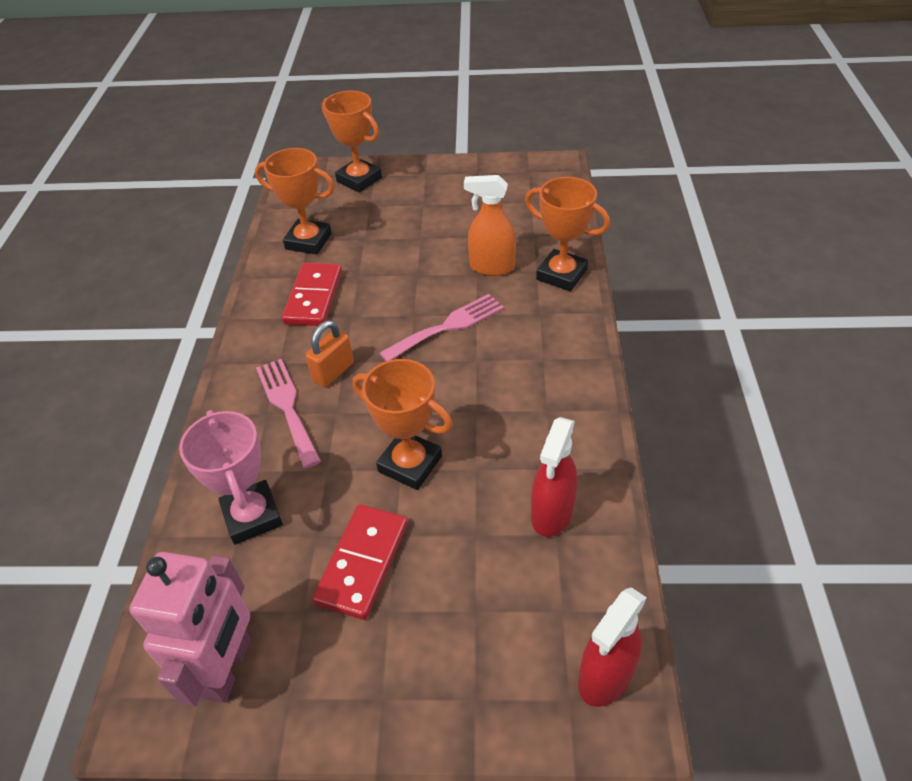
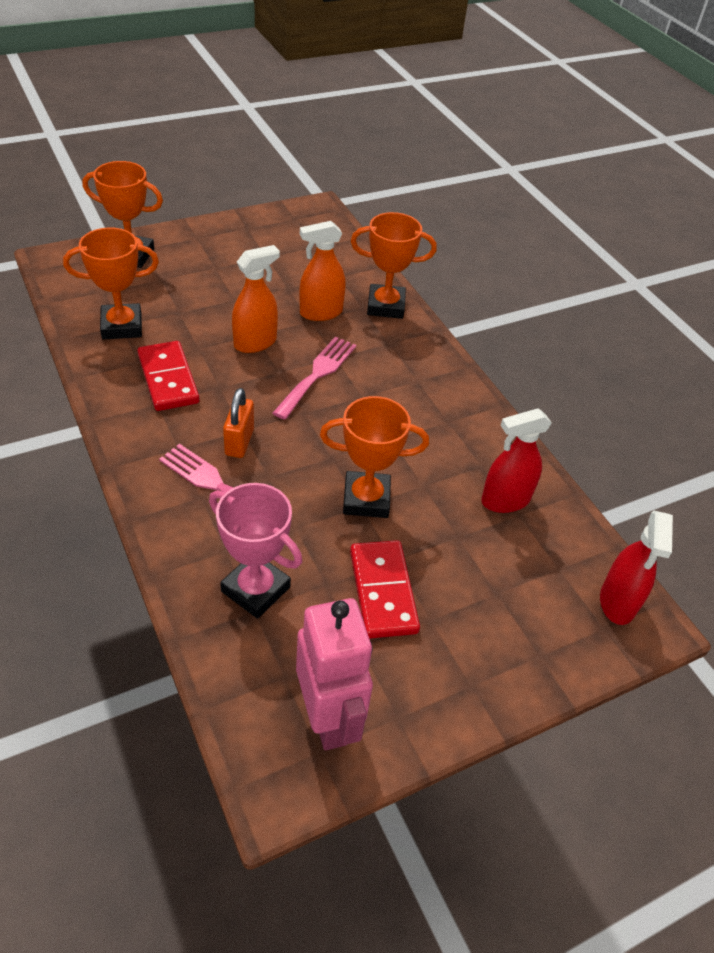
camera: 35 degrees left, 0 degrees up
(411, 282) = (255, 342): none -> orange spray bottle
(552, 513) = (505, 500): red spray bottle -> red spray bottle turned 75 degrees clockwise

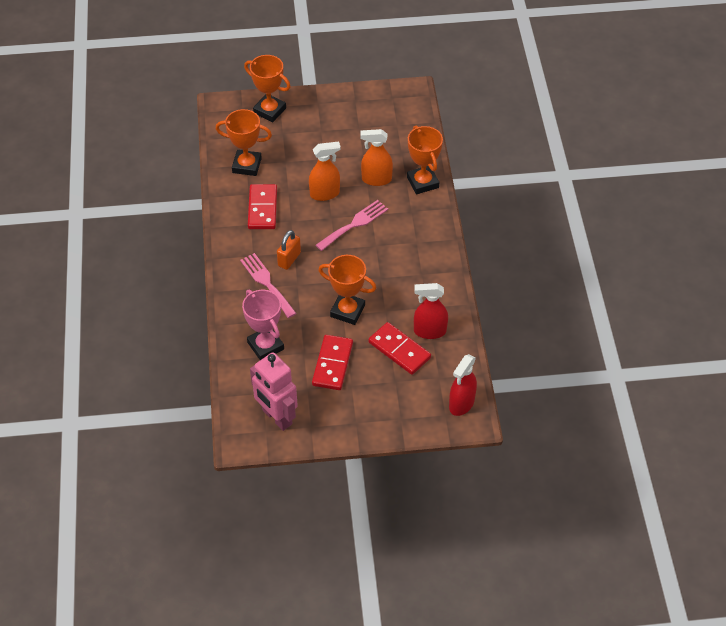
camera: 25 degrees right, 5 degrees up
(328, 718) = (276, 417): pink robot -> pink robot turned 135 degrees clockwise
(385, 306) = (422, 182): orange trophy -> orange trophy turned 45 degrees clockwise
(476, 540) = (399, 350): none -> red domino

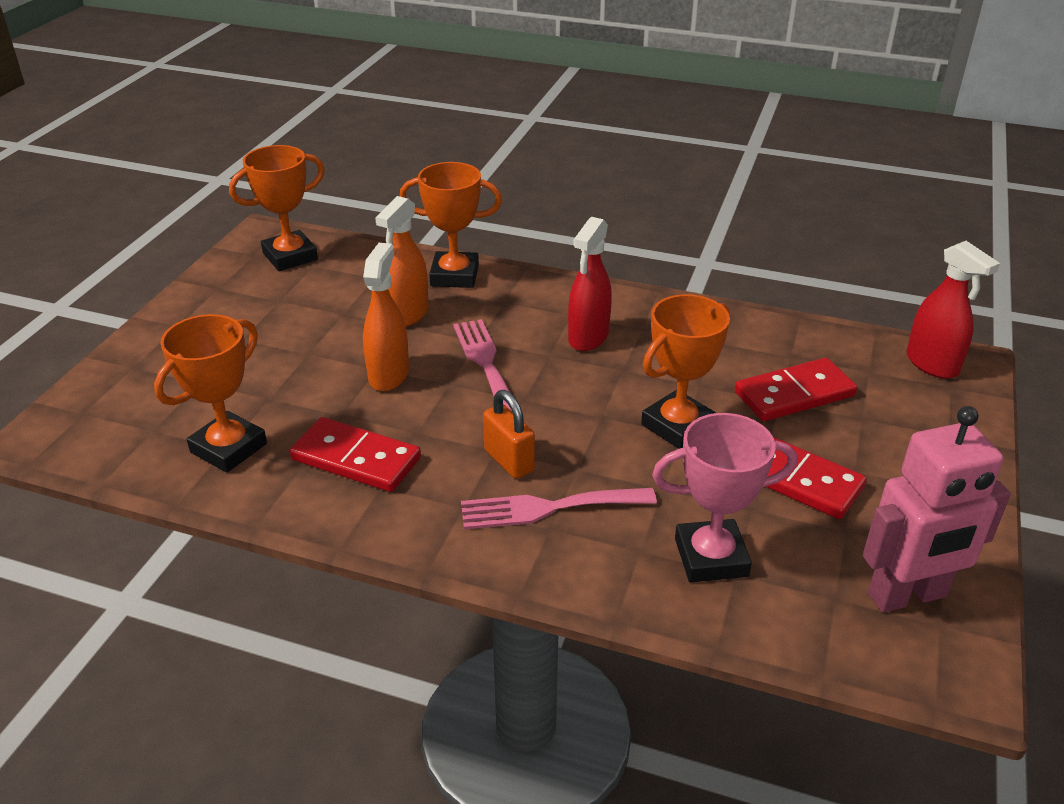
camera: 65 degrees left, 15 degrees down
(269, 111) = (128, 381): orange trophy -> orange trophy (290, 256)
(429, 331) = (767, 353): red spray bottle -> red spray bottle (588, 337)

